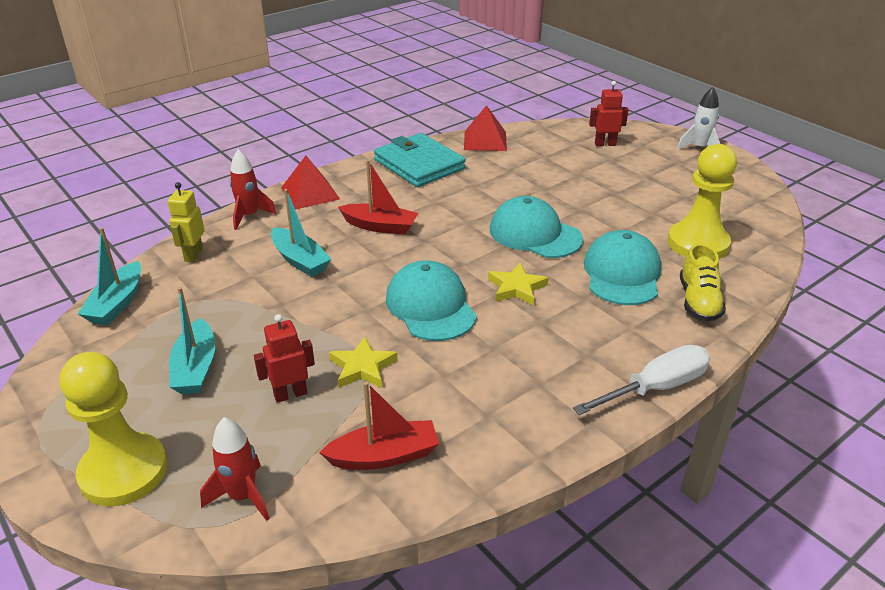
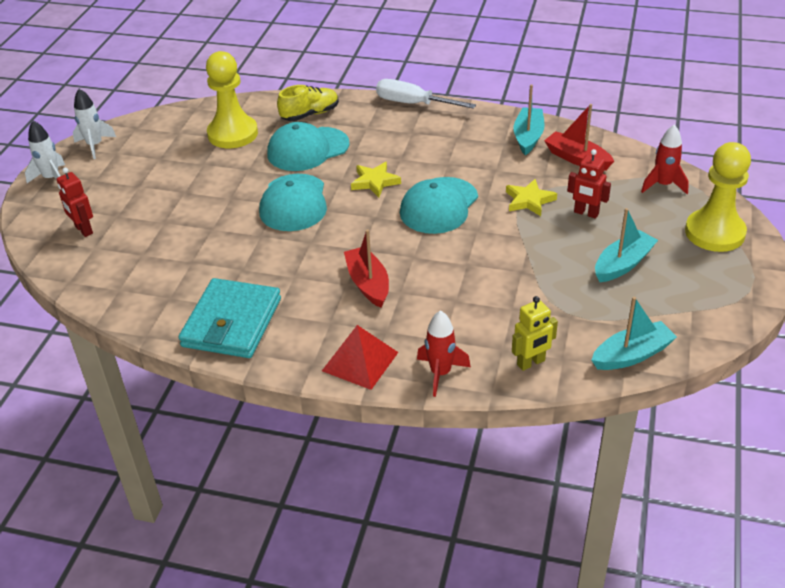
camera: 125 degrees left, 5 degrees up
(300, 260) = (463, 297): turquoise boat -> turquoise boat (528, 137)
(485, 141) = (136, 306): red pyramid -> none
(741, 175) = (95, 145): none -> white rocket

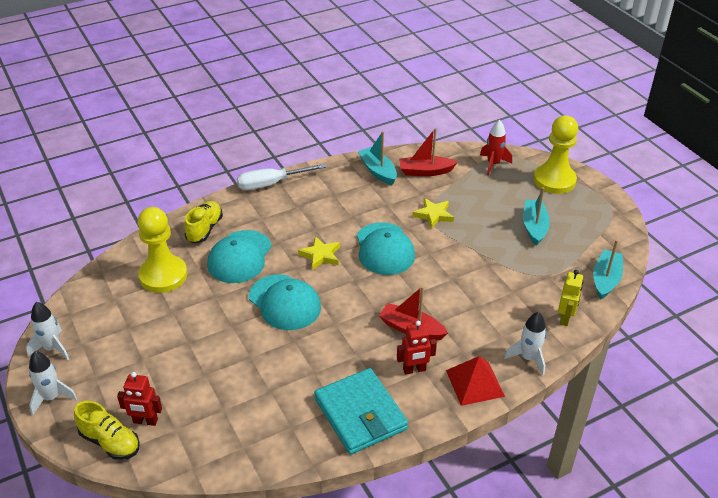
camera: 45 degrees left, 0 degrees up
(45, 230) = (110, 442): none -> yellow shoe
(440, 373) = (528, 358): red rocket -> white rocket
(586, 213) = (475, 205): red robot -> red robot (414, 370)

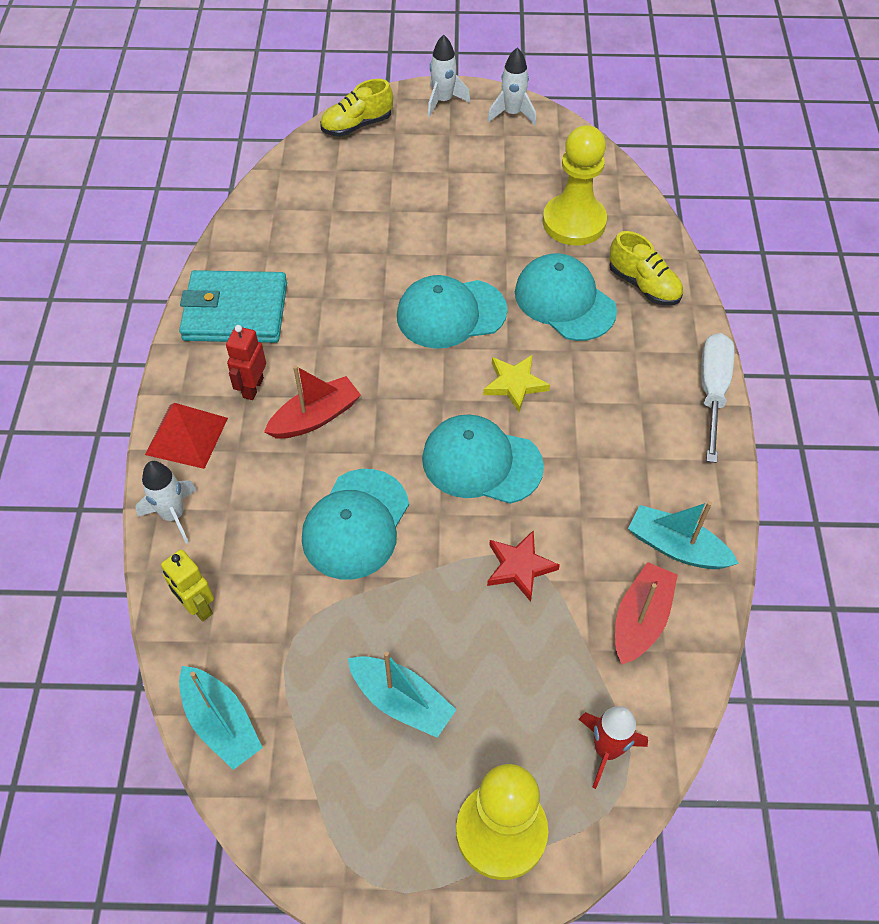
camera: 120 degrees right, 15 degrees up
(145, 421) = (362, 153): red robot -> none
(378, 171) = (676, 547): turquoise boat -> turquoise boat turned 150 degrees counterclockwise
(433, 215) = (519, 567): yellow star -> red star
(463, 280) = (356, 524): none -> turquoise cap

